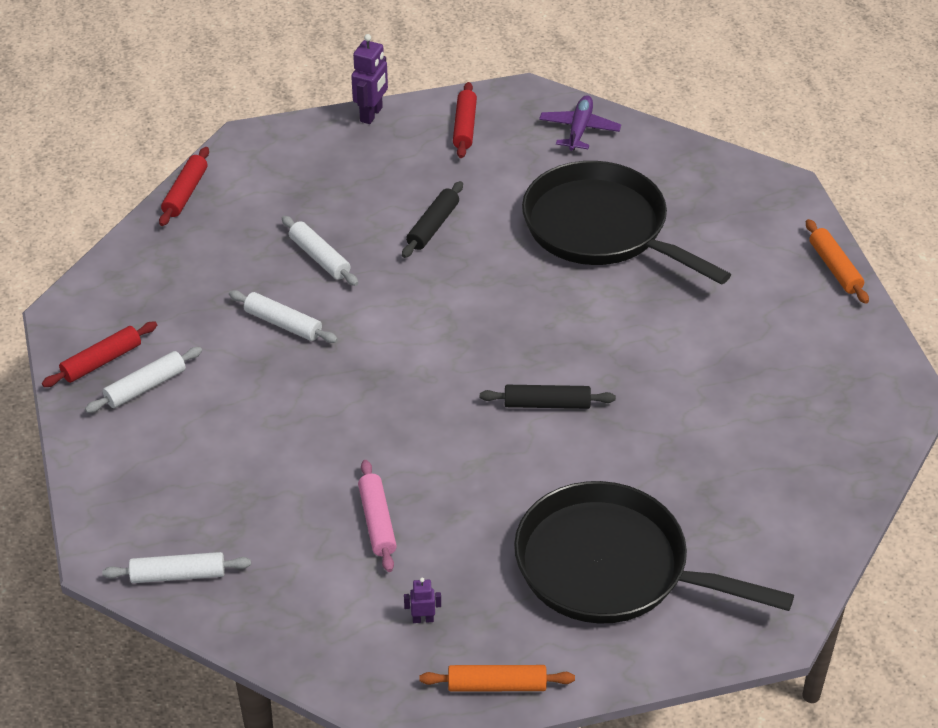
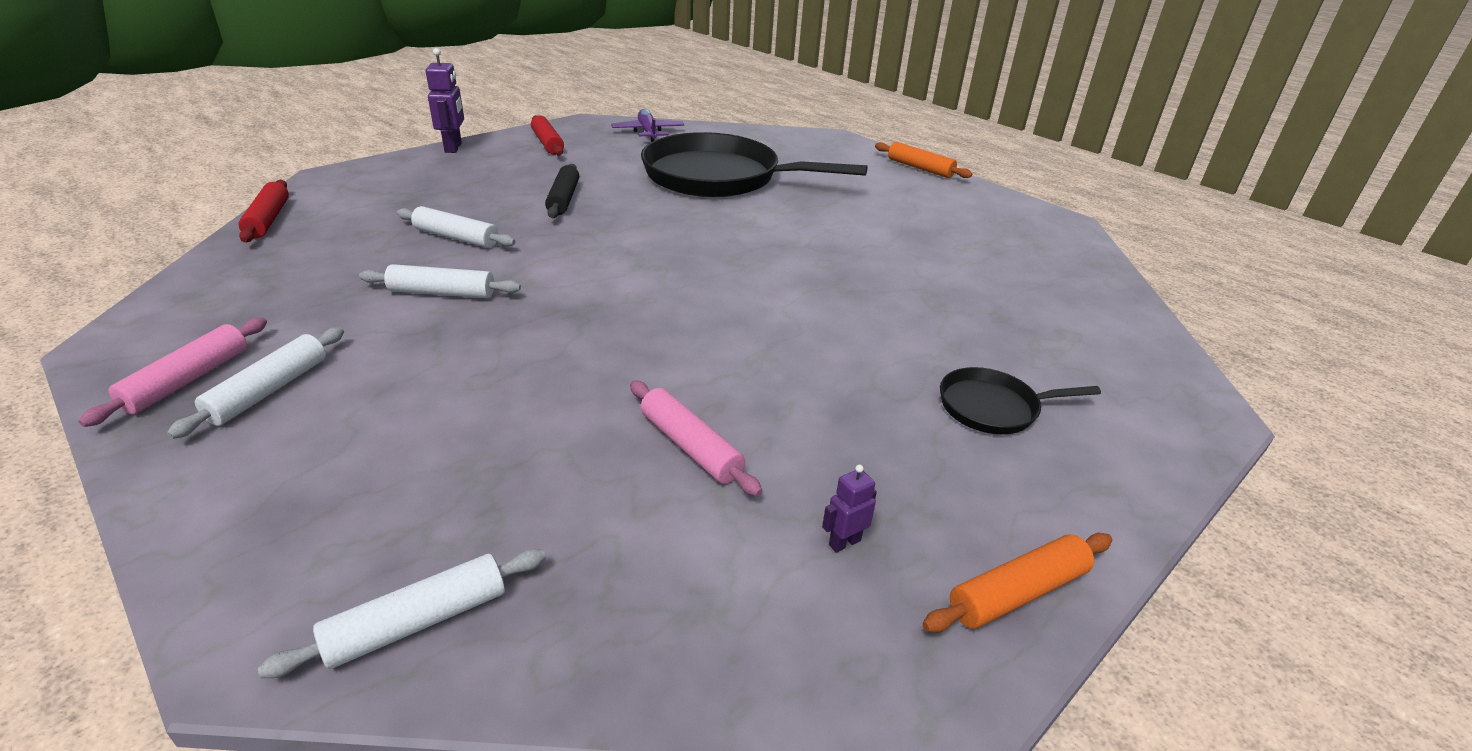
camera: 30 degrees left, 10 degrees down
(102, 361) = (188, 380): red rolling pin -> pink rolling pin
(547, 404) = (785, 292): black rolling pin -> none
(610, 567) = (992, 407): black pan -> black pan, size x0.45

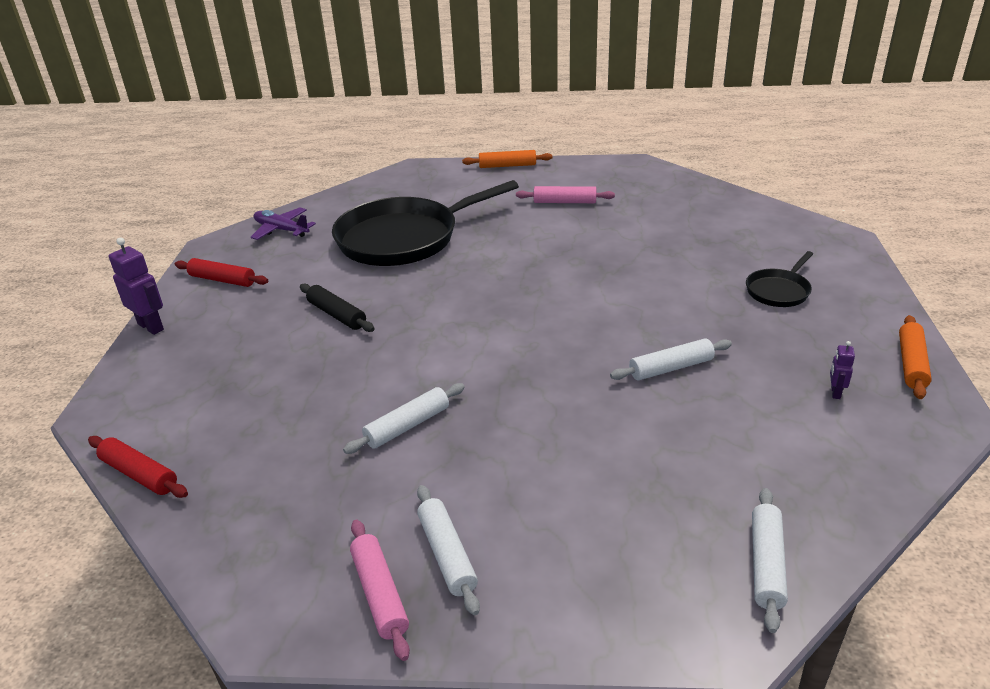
camera: 40 degrees left, 0 degrees up
(456, 237) = (327, 387): white rolling pin -> white rolling pin (671, 368)
(690, 446) = (709, 402): pink rolling pin -> pink rolling pin (565, 202)

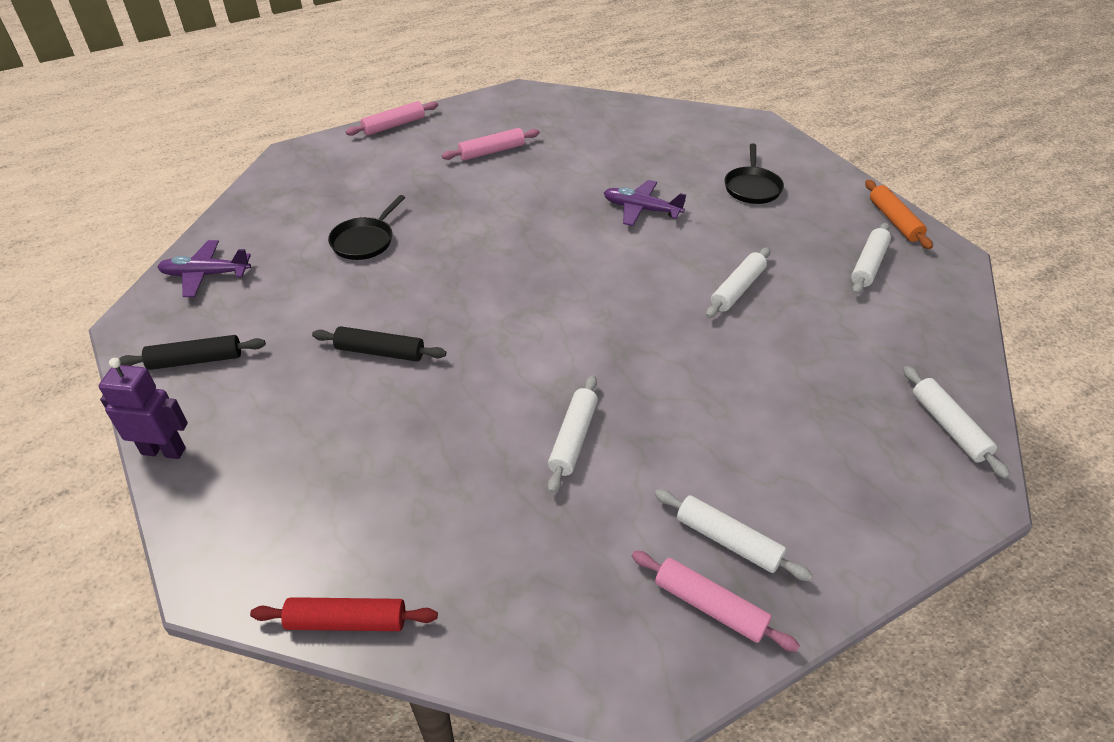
camera: 35 degrees left, 10 degrees up
(222, 280) = (196, 360): red rolling pin -> black rolling pin
(403, 238) = (364, 241): black pan -> black pan, size x0.45
(507, 166) = (394, 125): orange rolling pin -> pink rolling pin
(648, 278) = (641, 209): none -> purple plane
(835, 392) = (868, 265): purple robot -> white rolling pin

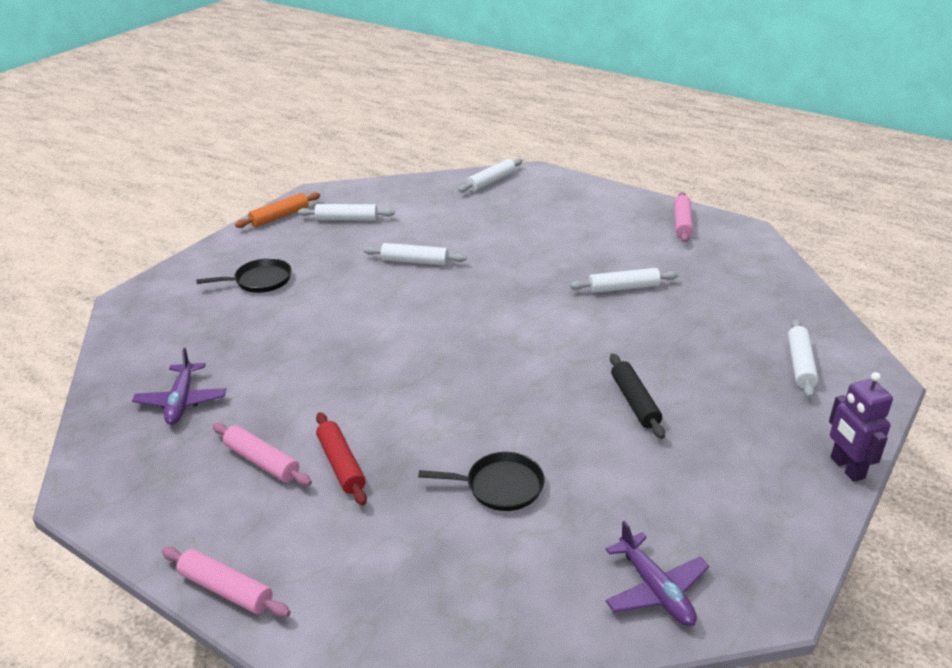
camera: 115 degrees left, 10 degrees down
(196, 360) = (757, 512): black rolling pin -> none
(347, 621) = (831, 321): red rolling pin -> red rolling pin (341, 464)
(641, 209) = (330, 328): purple plane -> purple plane (181, 401)
(728, 541) = (638, 226): white rolling pin -> white rolling pin (800, 364)

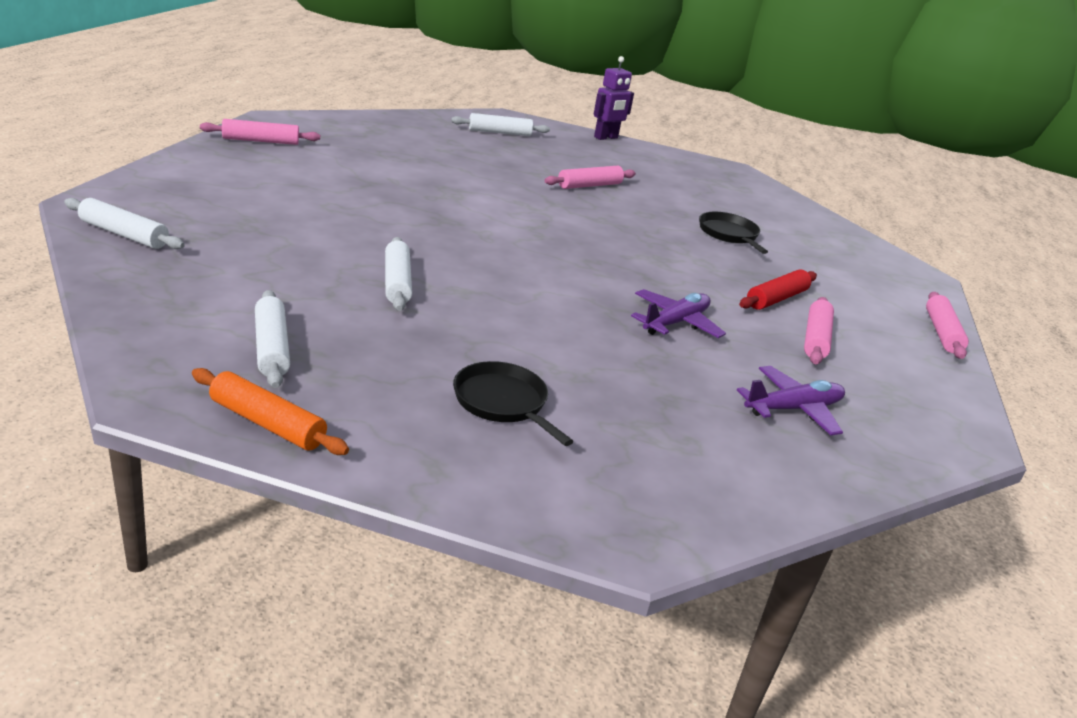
camera: 115 degrees left, 5 degrees down
(623, 288) = (413, 176): white rolling pin -> none
(635, 402) = (589, 185): black rolling pin -> pink rolling pin
(655, 590) = (761, 194): purple plane -> purple plane (675, 323)

